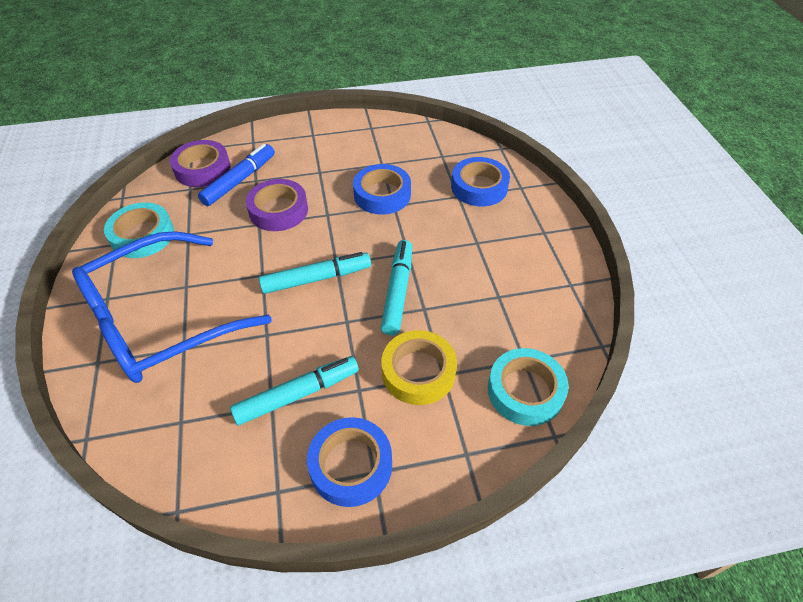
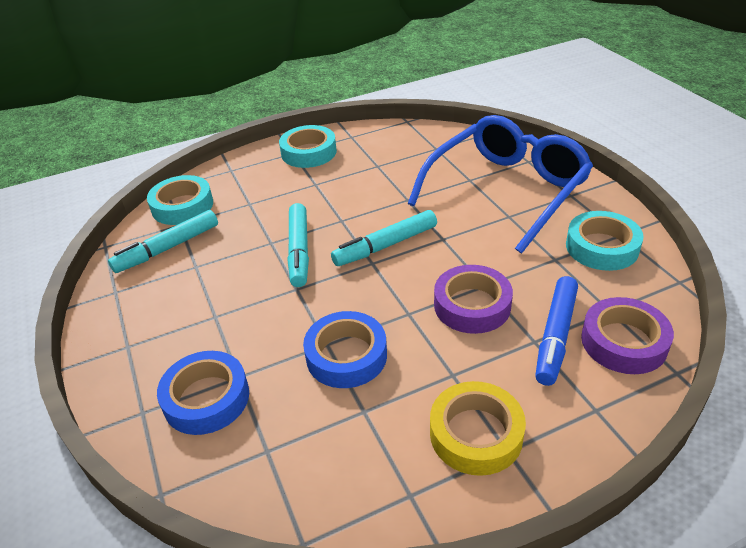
camera: 170 degrees right, 10 degrees down
(297, 394) = (361, 173): turquoise marker -> turquoise marker (167, 248)
(351, 465) = (309, 152): blue tape -> turquoise tape
(418, 372) = (270, 201): yellow tape -> yellow tape (476, 434)

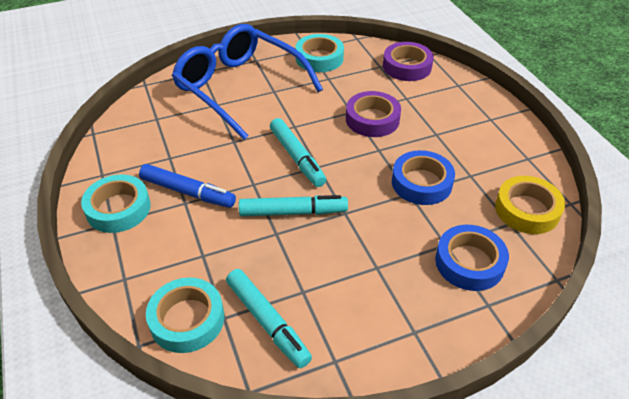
camera: 90 degrees left, 5 degrees up
(476, 434) = (481, 129): yellow tape -> yellow tape (527, 210)
(555, 336) = (402, 89): blue marker -> blue marker (188, 192)

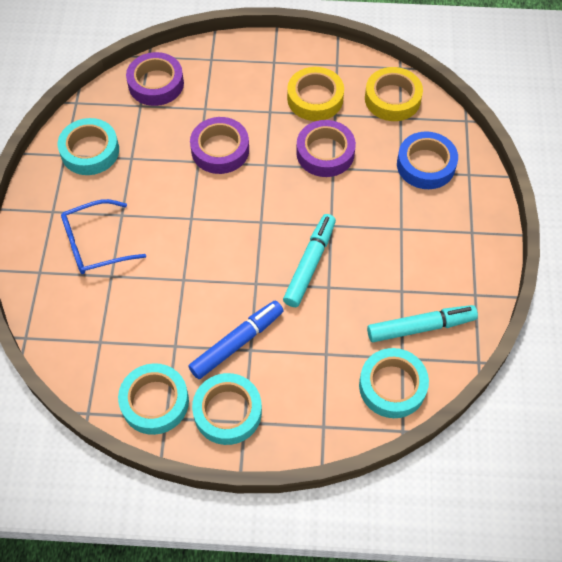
camera: 65 degrees left, 15 degrees up
(114, 164) = (155, 402): none -> turquoise tape
(240, 88) = (95, 244): blue glasses -> blue glasses, size x0.54
(297, 157) = (239, 233): turquoise marker -> none
(421, 183) = (325, 153): blue tape -> purple tape
(476, 156) = (315, 98): none -> yellow tape

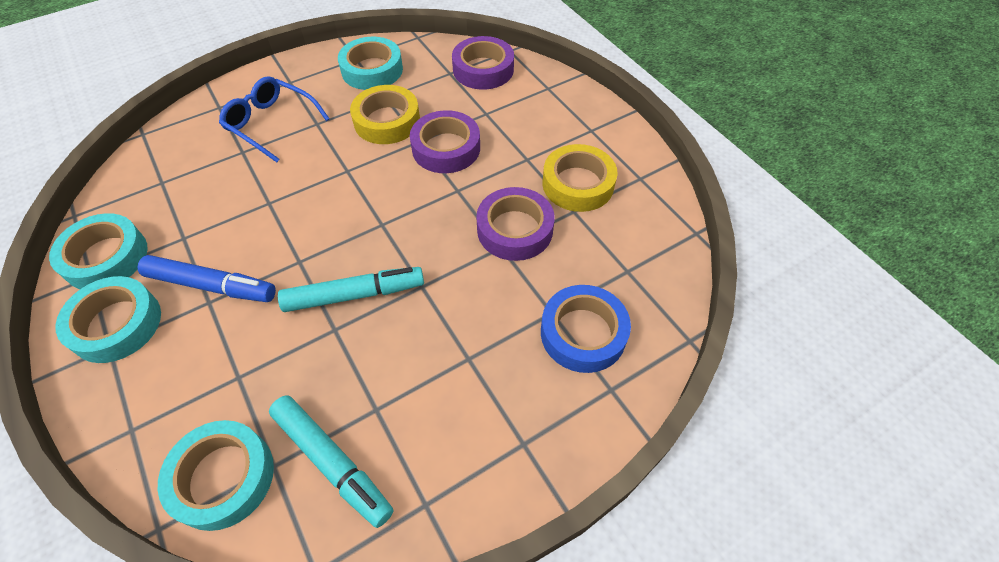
camera: 55 degrees right, 5 degrees down
(392, 99) = (645, 249): yellow tape -> yellow tape (387, 121)

